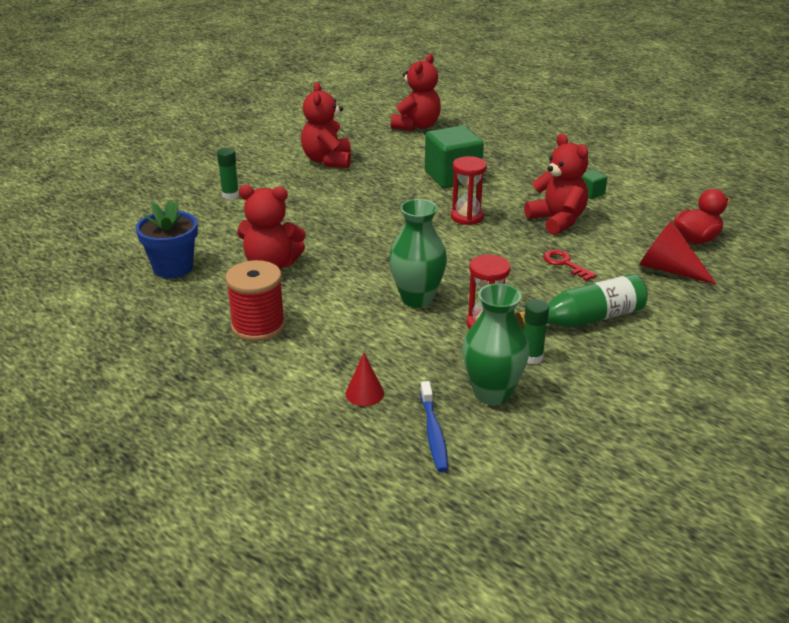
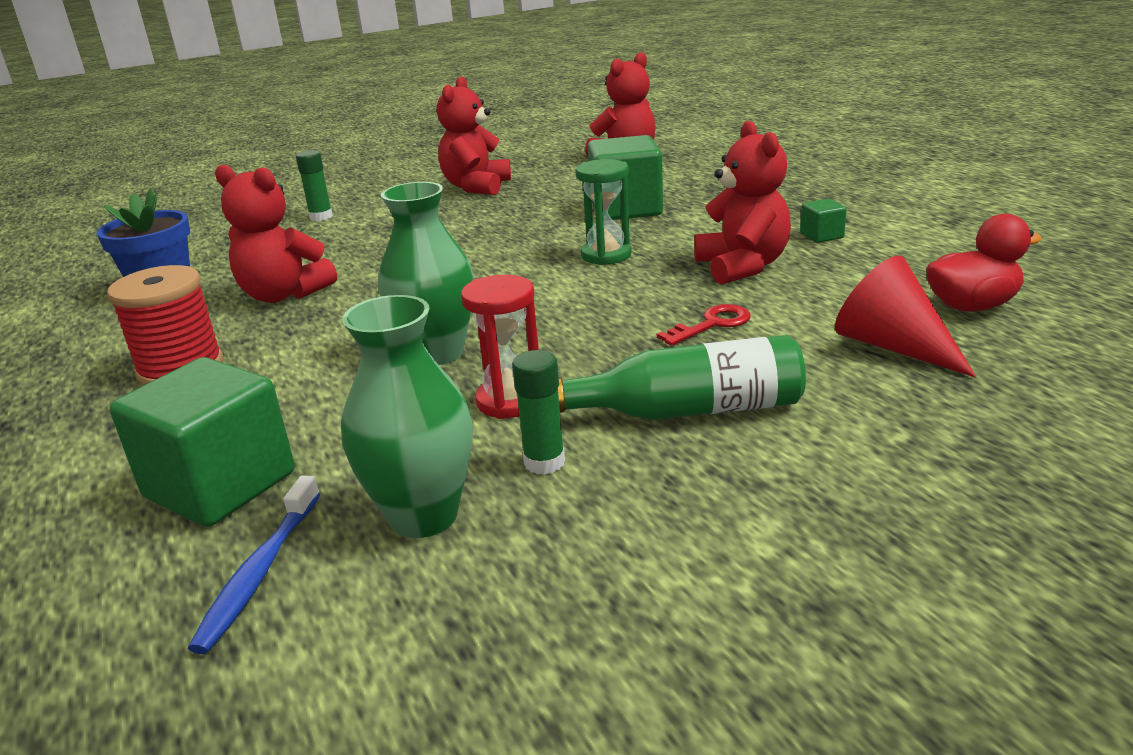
camera: 20 degrees right, 5 degrees down
(364, 393) = (220, 485): red cone -> green cube
(467, 217) = (606, 255): red hourglass -> green hourglass
(565, 264) = (712, 324): red key -> red key turned 75 degrees clockwise

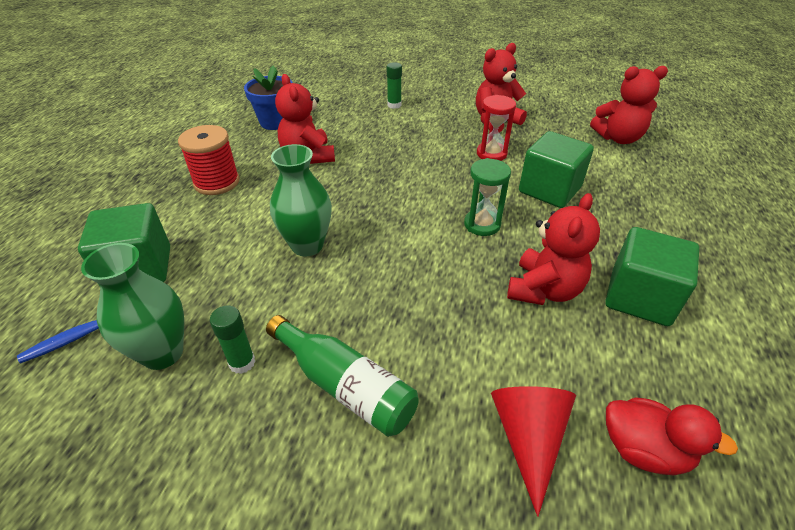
camera: 40 degrees right, 15 degrees up
(510, 401) = (287, 306): red hourglass -> red hourglass (491, 153)
(712, 324) = (454, 327): red key -> none
(821, 236) = (639, 297): green cube -> green cube, size x2.24

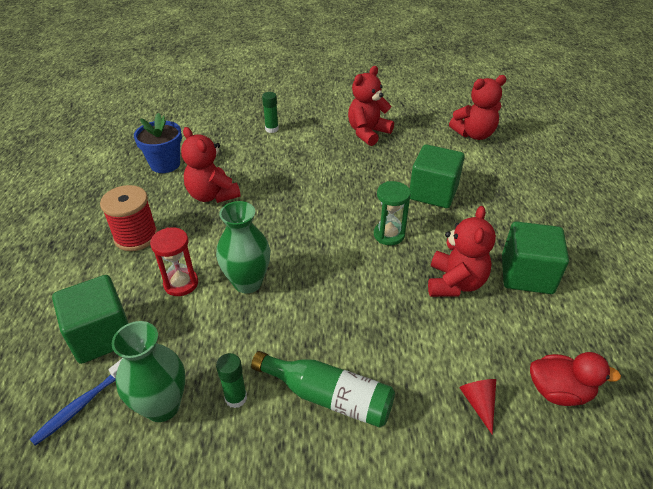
camera: 15 degrees left, 0 degrees up
(491, 153) = (375, 166): red hourglass -> red hourglass (181, 283)
(528, 438) = (478, 403): red cone -> red cone, size x0.60

